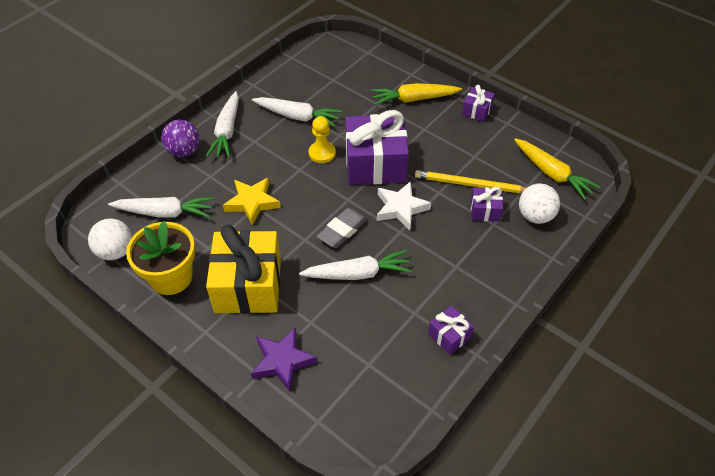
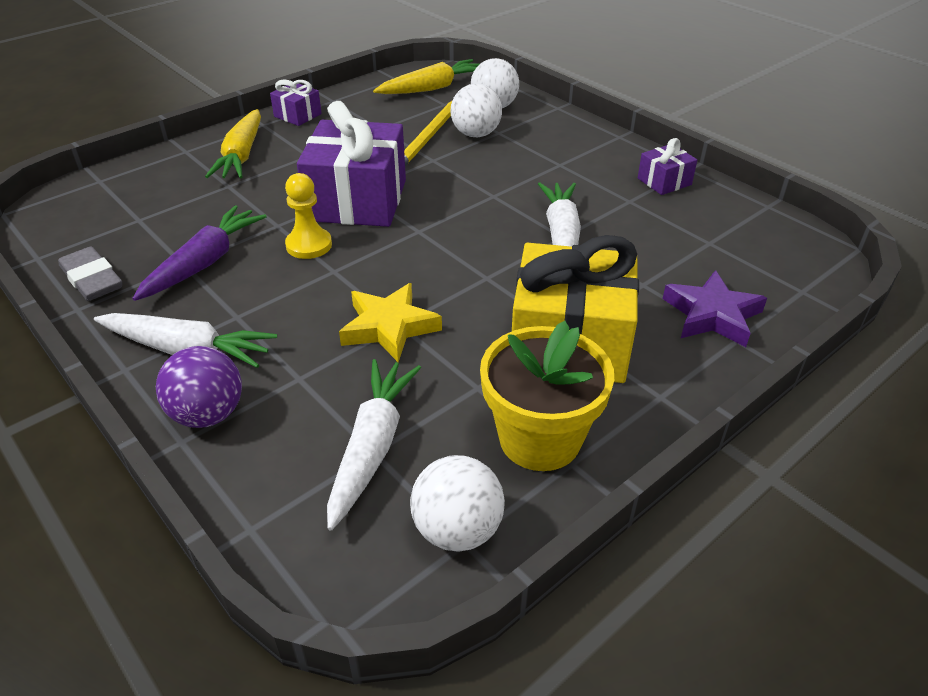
camera: 80 degrees left, 10 degrees down
(297, 116) = (205, 263): white carrot -> purple carrot
(342, 230) = (478, 241): grey eraser -> grey eraser (92, 279)
(400, 208) = (452, 190): white star -> none
(485, 210) = (476, 134): purple gift -> white ball

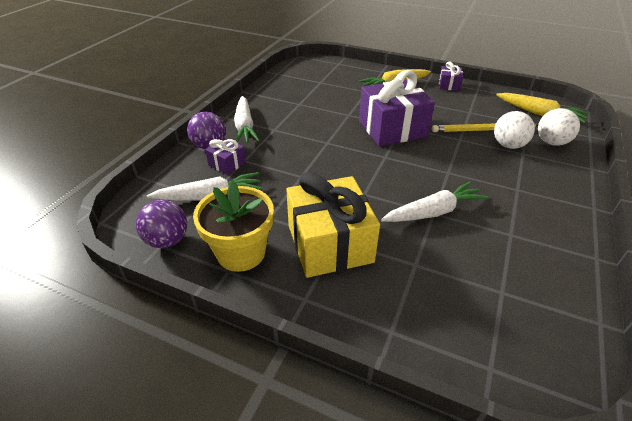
camera: 65 degrees right, 0 degrees up
(92, 279) = (273, 89): grey eraser -> none
(205, 263) = (304, 108): purple carrot -> none
(309, 245) = (340, 128): yellow pawn -> none
(389, 327) = (296, 174): yellow star -> none
(457, 530) = (167, 240): white ball -> purple ball
(664, 181) = (559, 247): purple gift -> purple gift (227, 164)
(712, 315) = (409, 311): purple star -> none

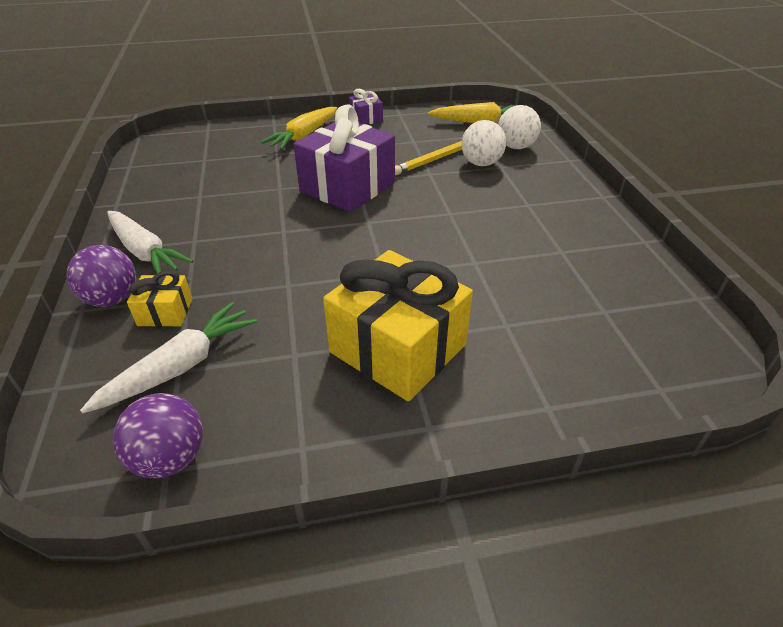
camera: 35 degrees left, 0 degrees up
(227, 164) = (165, 312): purple gift -> yellow gift
(241, 253) = (297, 416): yellow flower pot -> none
(433, 212) = (474, 261): white carrot -> none

